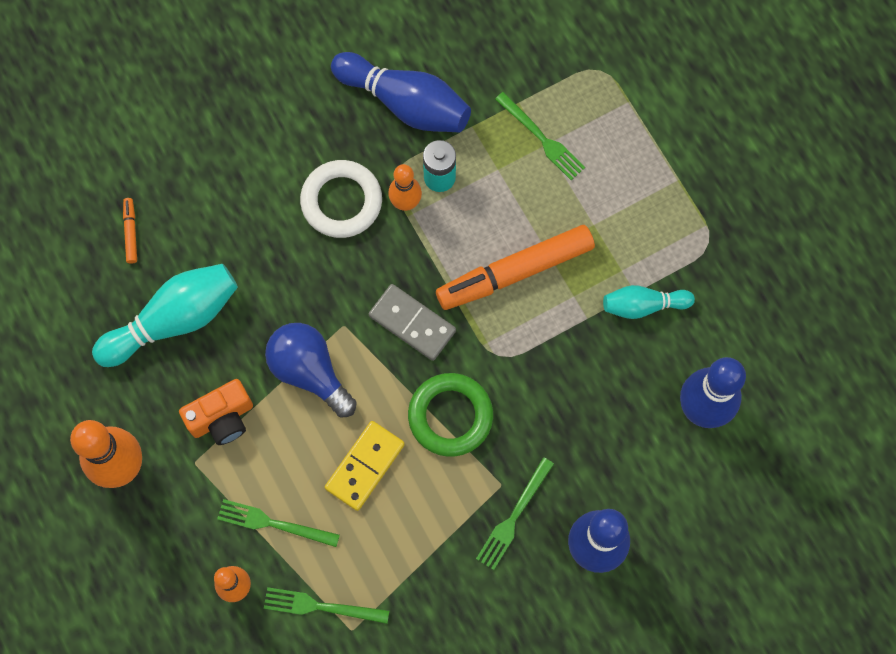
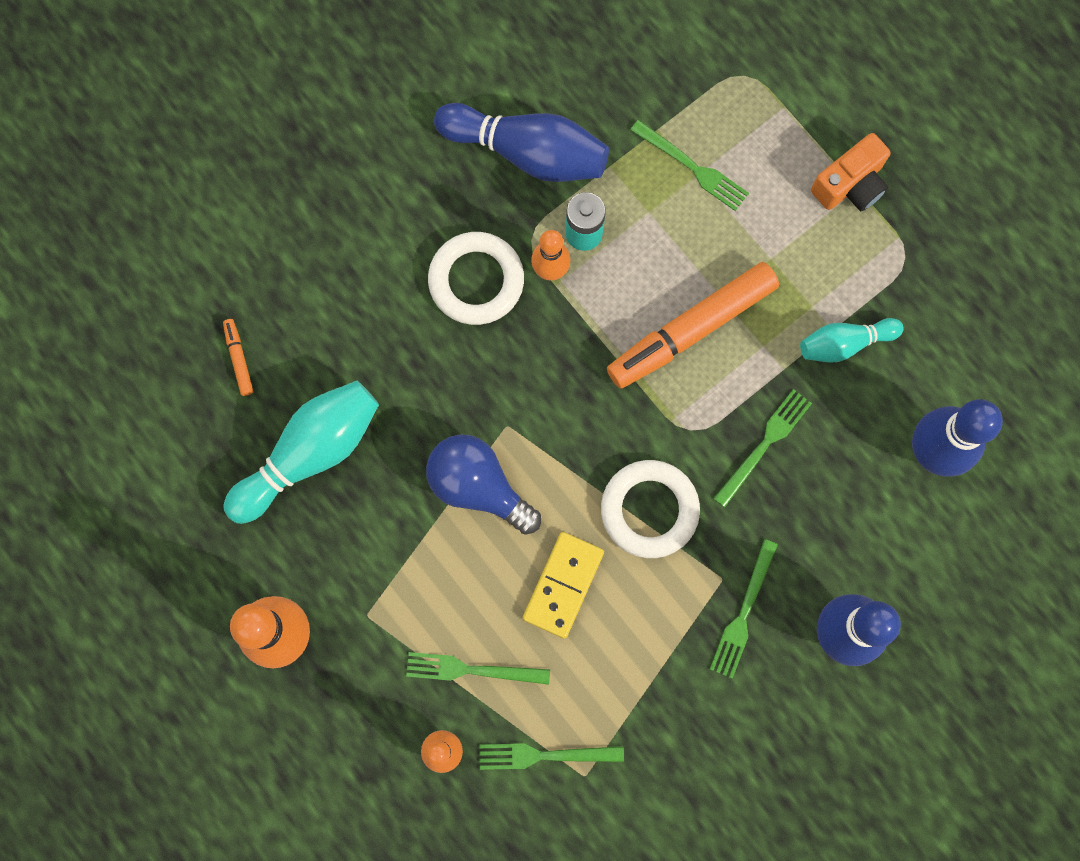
camera: 10 degrees left, 5 degrees up
(222, 418) = (388, 558): orange camera -> orange camera (850, 185)
(412, 323) = (585, 410): grey domino -> none
(450, 416) = (649, 510): green ring -> white ring
(558, 378) = (764, 445): none -> green fork

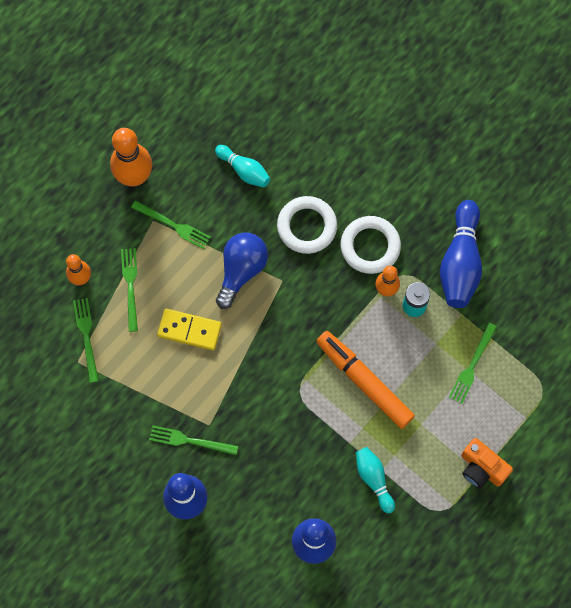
camera: 80 degrees right, 5 degrees down
(239, 359) = (294, 119): orange marker -> none
(309, 454) = (244, 170): turquoise bowling pin -> turquoise bowling pin, size x0.58
(649, 510) = (244, 374): white ring -> white ring (307, 226)
(764, 445) = (298, 438): green fork -> green fork (173, 225)

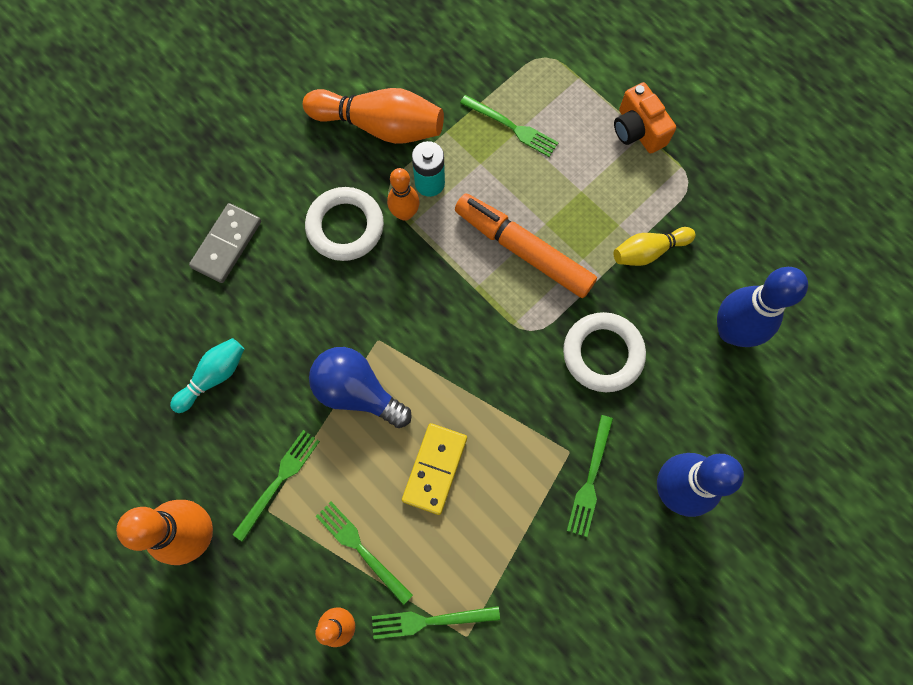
camera: 85 degrees left, 0 degrees up
(130, 286) = (361, 549): green fork -> green fork turned 45 degrees clockwise
(307, 226) = (307, 302): white ring -> white ring (603, 354)
(346, 163) = (227, 244): none -> grey domino
(364, 382) = (523, 250): orange marker -> orange marker turned 75 degrees clockwise
(374, 479) = (648, 251): turquoise bowling pin -> yellow bowling pin
(460, 262) = (379, 126): blue bowling pin -> orange bowling pin
(481, 468) = (638, 130): orange camera -> orange camera turned 105 degrees clockwise

